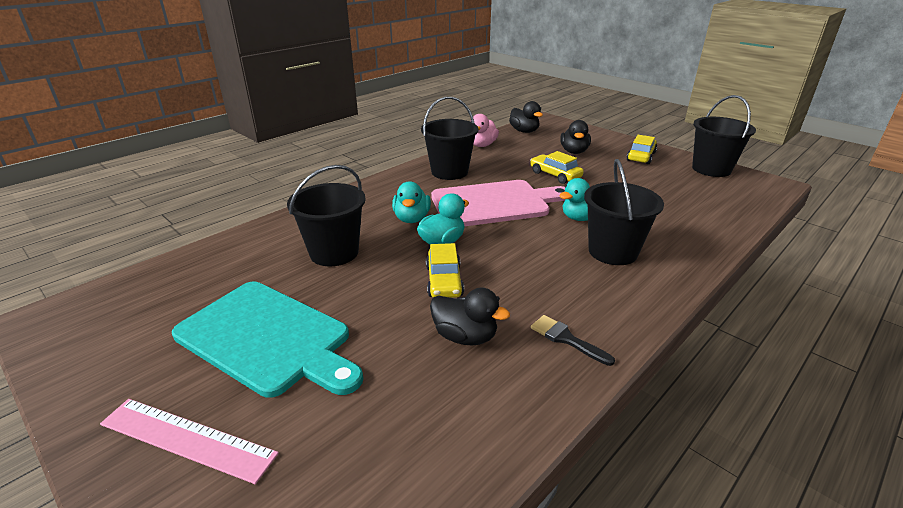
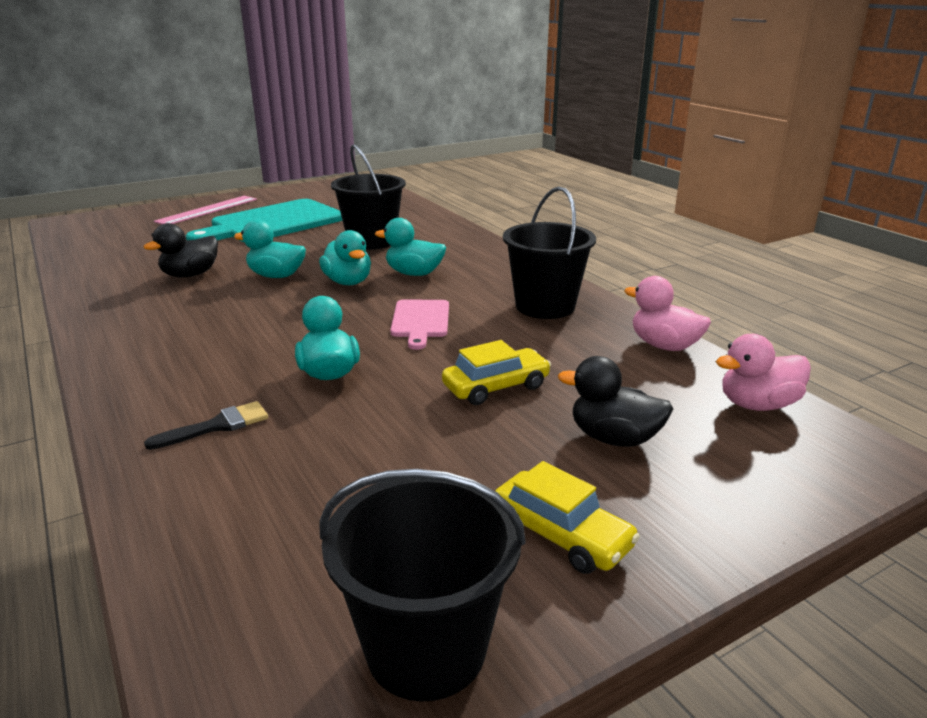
camera: 105 degrees right, 5 degrees down
(444, 281) = (276, 276): yellow car -> turquoise duck
(494, 203) = (420, 321): pink cutting board -> pink cutting board, size x0.50
(524, 131) = (757, 405): black duck -> pink duck
(566, 339) = (129, 310): black brush -> black brush (217, 426)
(612, 252) = (224, 371): black bucket -> none

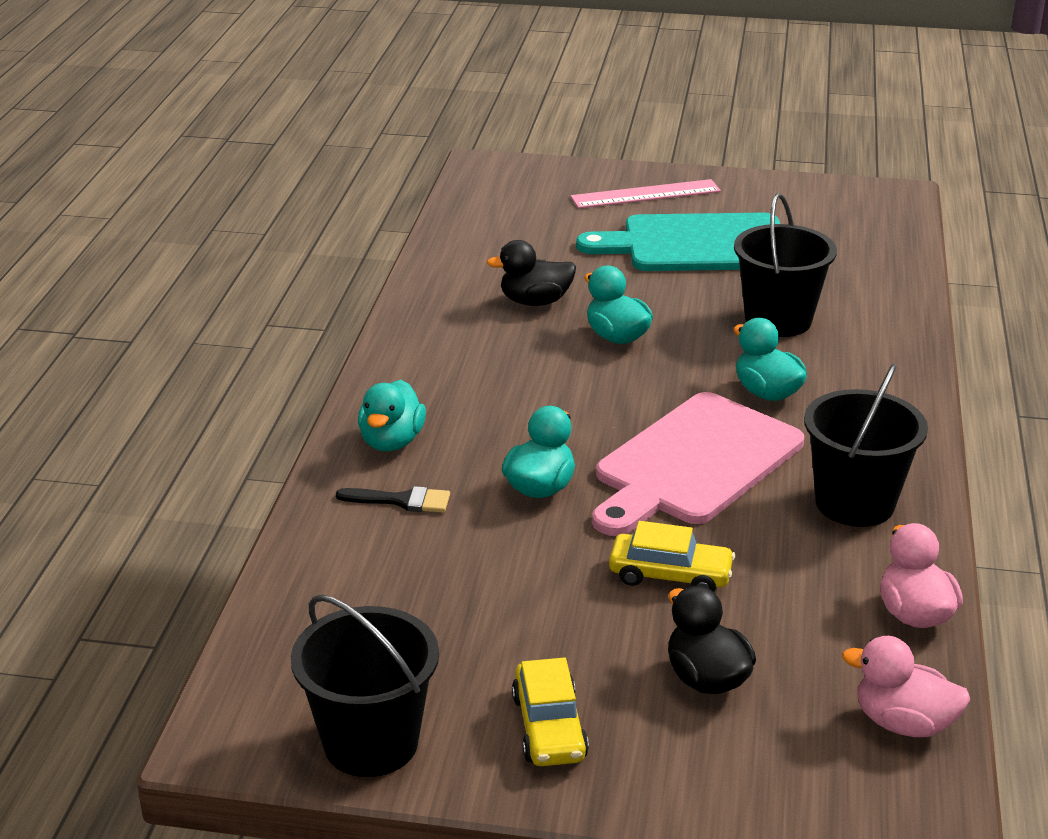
camera: 40 degrees right, 5 degrees up
(348, 282) = (680, 376): turquoise duck -> turquoise duck (391, 441)
(420, 321) = (694, 463): pink cutting board -> pink cutting board, size x1.98

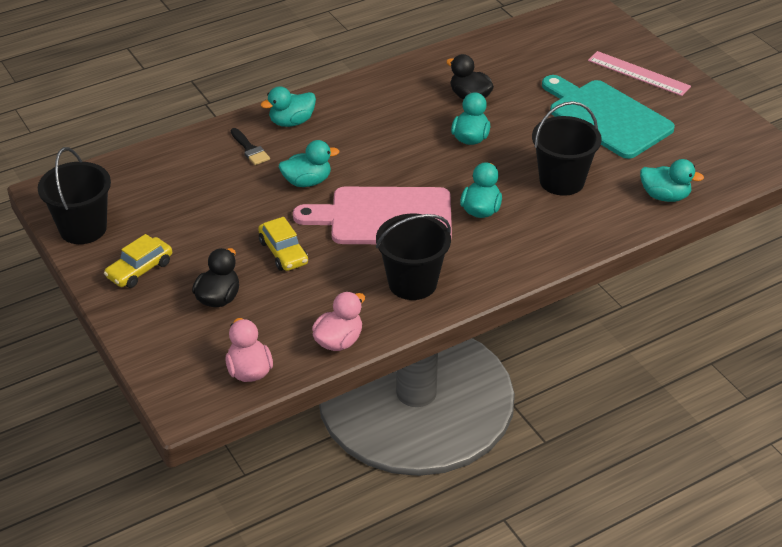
camera: 50 degrees right, 10 degrees up
(883, 277) = (665, 196): none -> turquoise duck

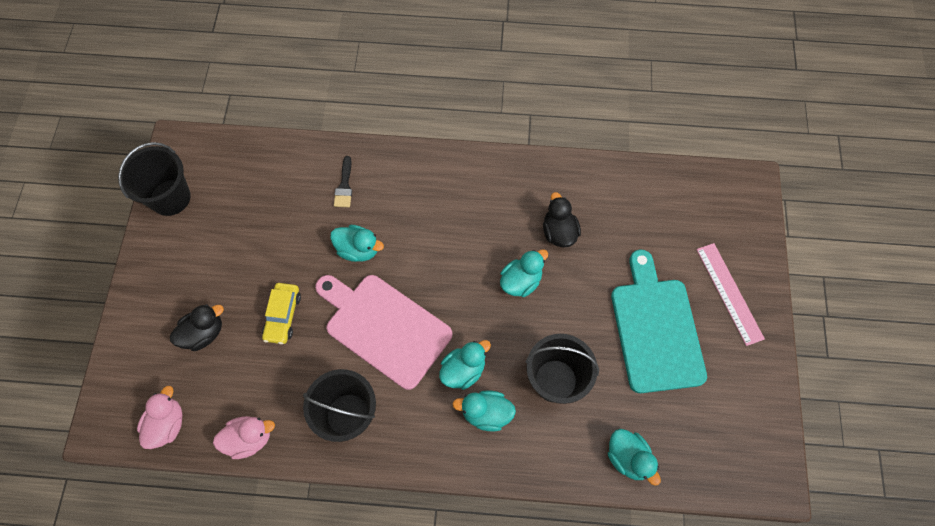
camera: 35 degrees right, 25 degrees up
(140, 270) = (175, 266): yellow car -> none
(291, 122) = (397, 174): turquoise duck -> turquoise duck (486, 413)

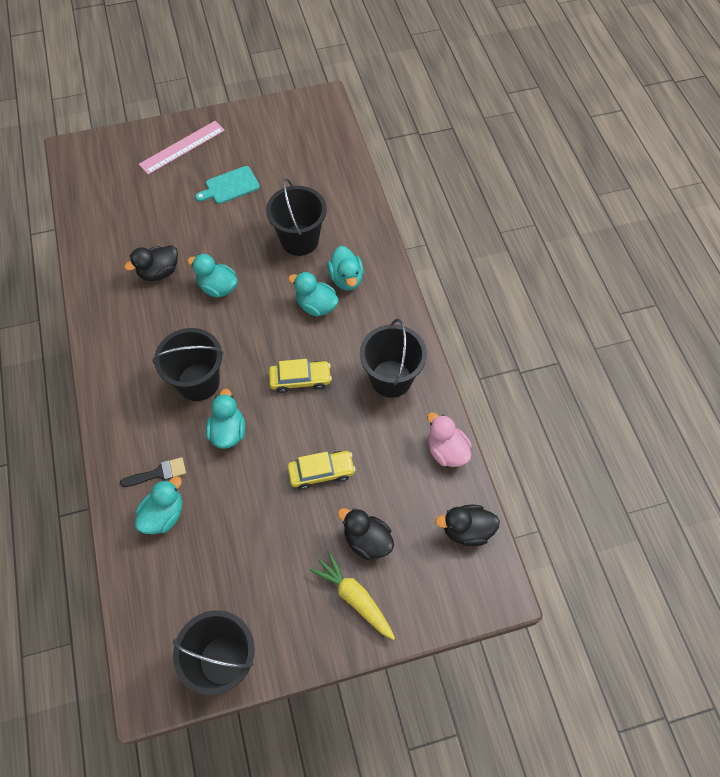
camera: 110 degrees left, 5 degrees down
(163, 306) = (354, 598): none -> yellow carrot
(167, 424) = (466, 530): pink duck -> black duck
(384, 327) = (300, 379): pink cutting board -> yellow car
(419, 237) = (198, 382): none -> black bucket
(628, 458) = (342, 181): turquoise duck -> turquoise duck (164, 515)
(655, 329) = (230, 186): turquoise cutting board -> turquoise cutting board, size x0.50

